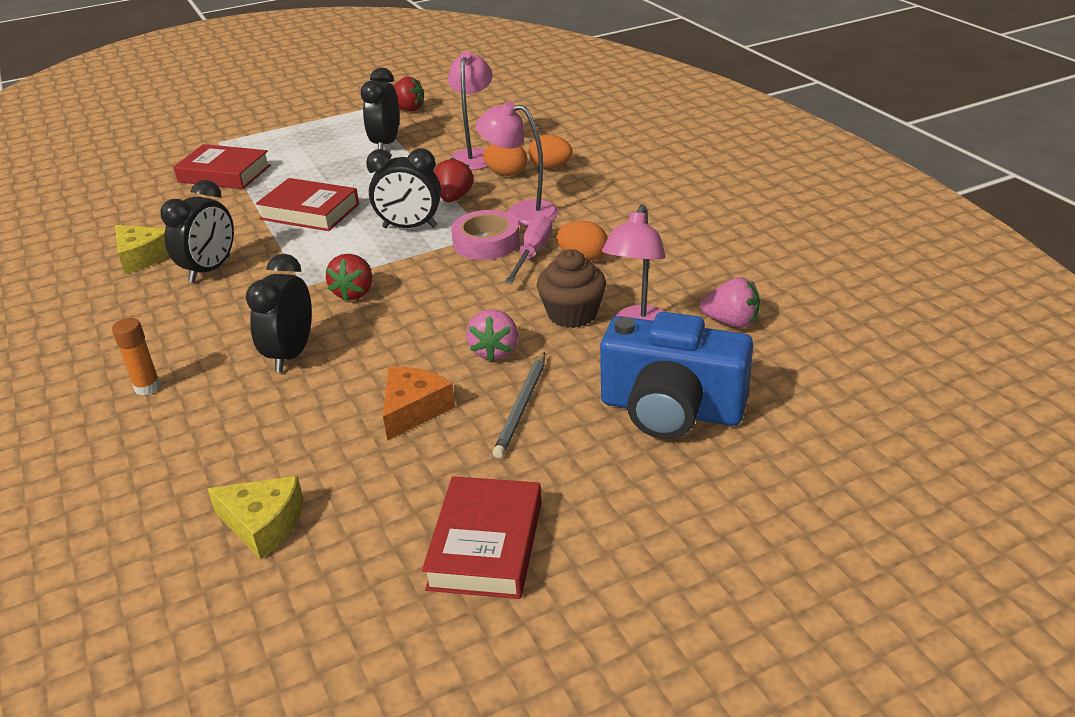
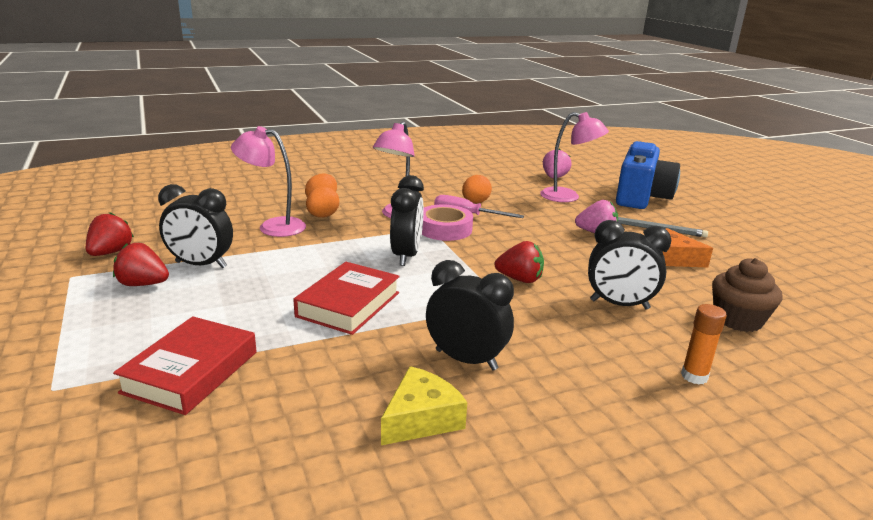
camera: 90 degrees left, 10 degrees down
(263, 524) = (818, 306): yellow cheese -> none
(454, 198) = (357, 237): red strawberry -> red strawberry (143, 284)
(486, 545) = (778, 243): red book -> none
(572, 314) = (548, 210): brown cupcake -> brown cupcake (738, 320)

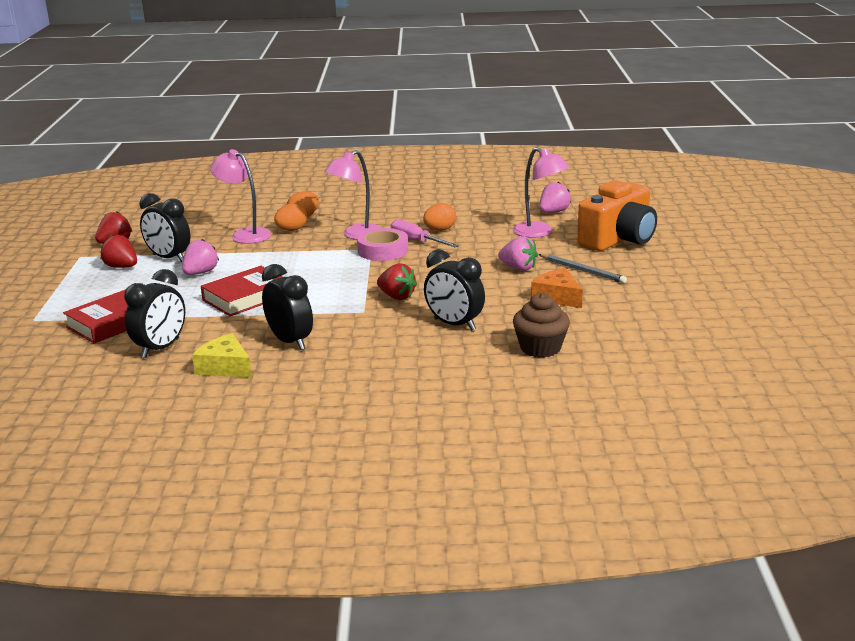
camera: 25 degrees right, 0 degrees up
(259, 279) = (200, 273): none -> pink strawberry
(406, 256) = (326, 269): black clock -> black clock (160, 348)
(421, 419) = (225, 367): yellow cheese -> yellow cheese turned 120 degrees counterclockwise
(641, 197) = (618, 239): blue camera -> orange camera
(694, 376) = (442, 376): orange glue stick -> none

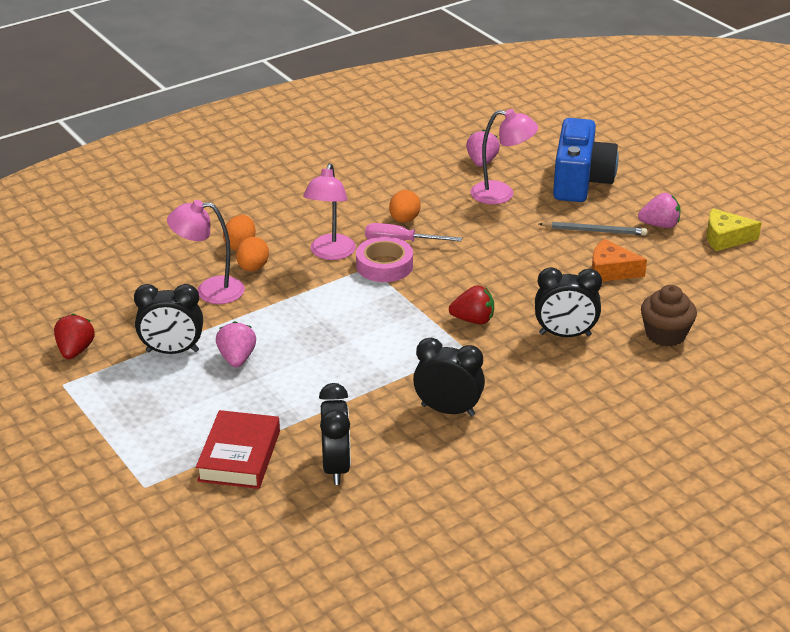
camera: 35 degrees left, 10 degrees up
(121, 267) = (136, 382): red strawberry -> none
(225, 367) = (429, 463): yellow cheese -> yellow cheese (725, 238)
(246, 297) = (331, 373): red book -> none
(518, 268) = (537, 246): pink strawberry -> pink strawberry (659, 225)
(618, 239) = (580, 181): orange camera -> blue camera

